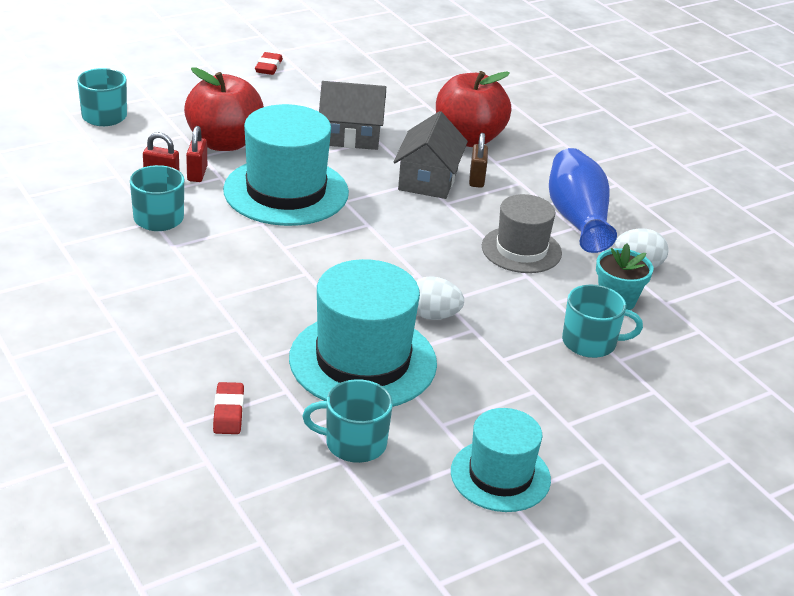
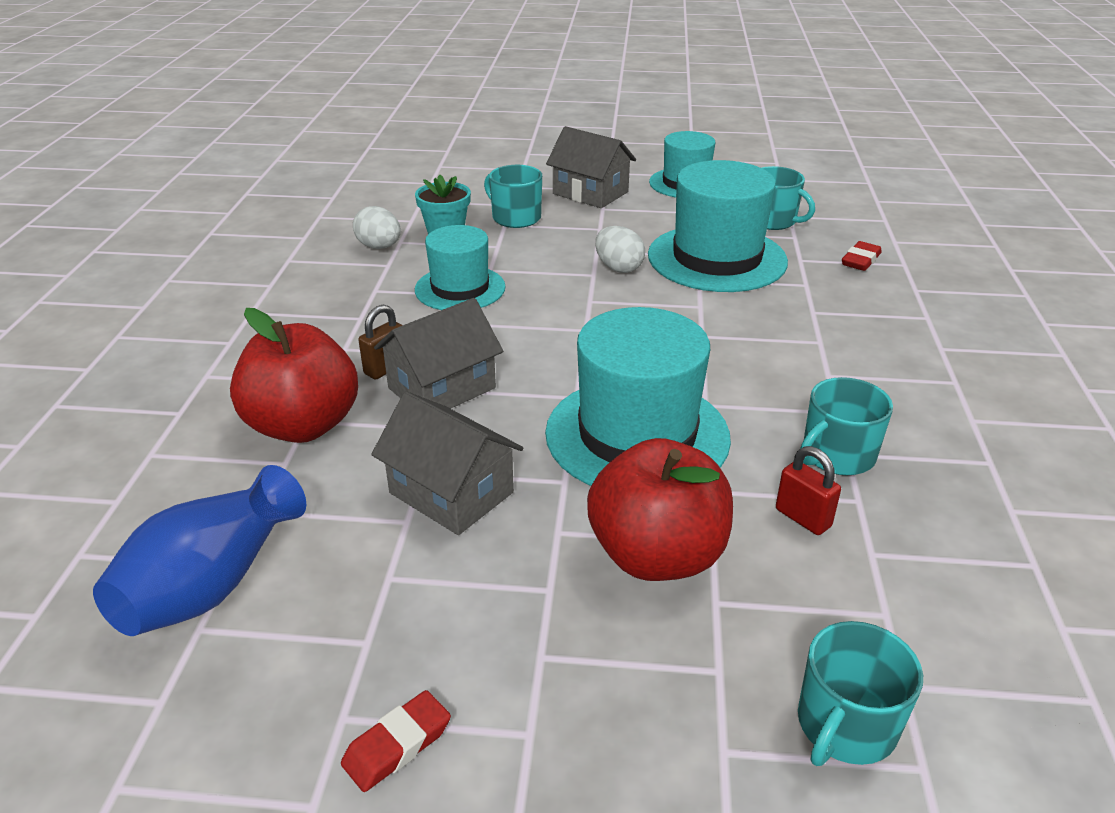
camera: 140 degrees left, 0 degrees up
(197, 174) = (742, 508): red padlock -> none
(521, 250) = (460, 288): grey hat -> turquoise hat
(574, 411) = (590, 193): none -> grey house
(577, 219) = (358, 295): blue vase -> blue vase (212, 584)

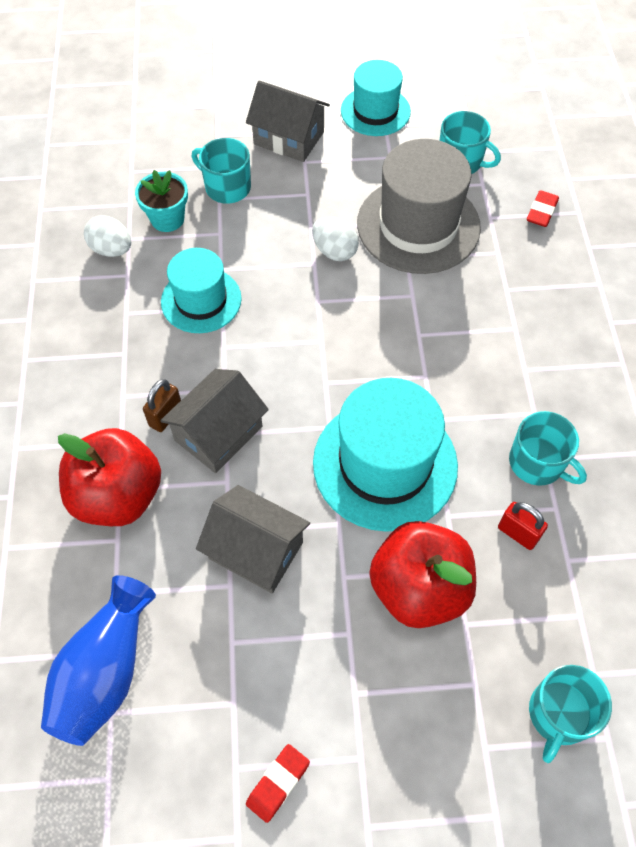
camera: 10 degrees left, 25 degrees up
(717, 258) = (418, 225): turquoise hat -> grey hat
(837, 455) = (537, 462): turquoise mug -> turquoise mug turned 90 degrees counterclockwise

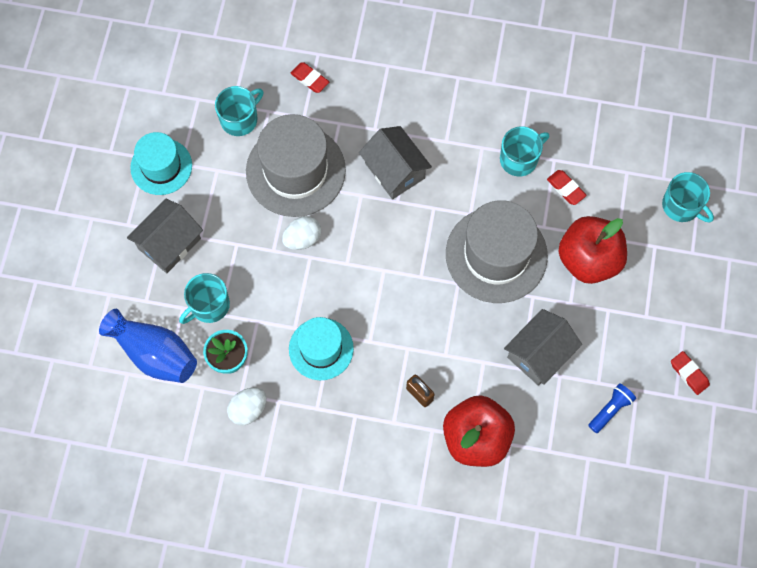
camera: 75 degrees left, 10 degrees up
(105, 671) = (600, 465): blue vase -> blue vase (154, 354)
(193, 668) = (610, 410): none -> blue flashlight
(218, 433) = (443, 360): grey house -> grey house (394, 170)
(385, 464) = (496, 255): turquoise hat -> grey hat
(518, 533) = (566, 188): red padlock -> red eraser

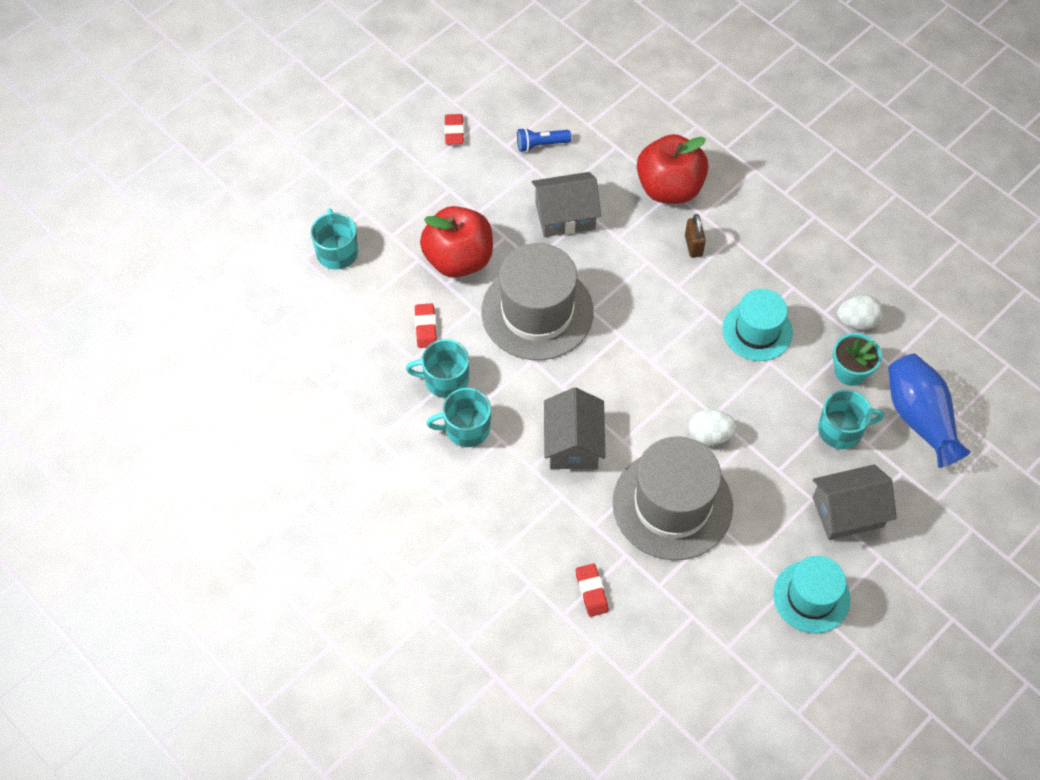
camera: 145 degrees left, 10 degrees down
(240, 119) = (695, 595): turquoise mug -> turquoise mug (466, 428)

